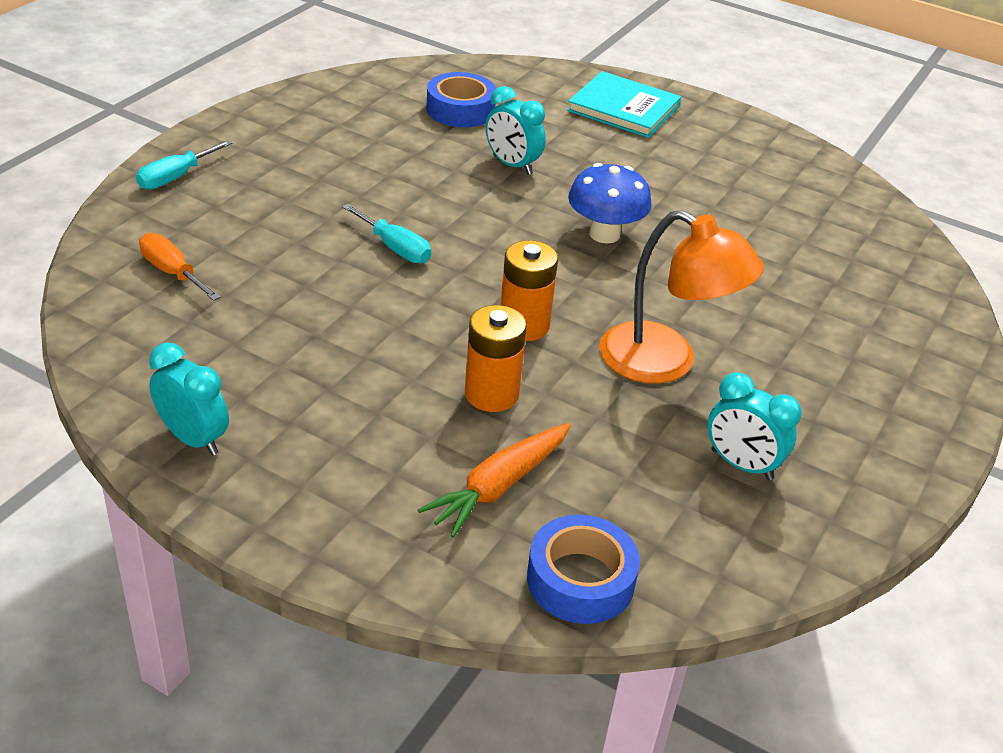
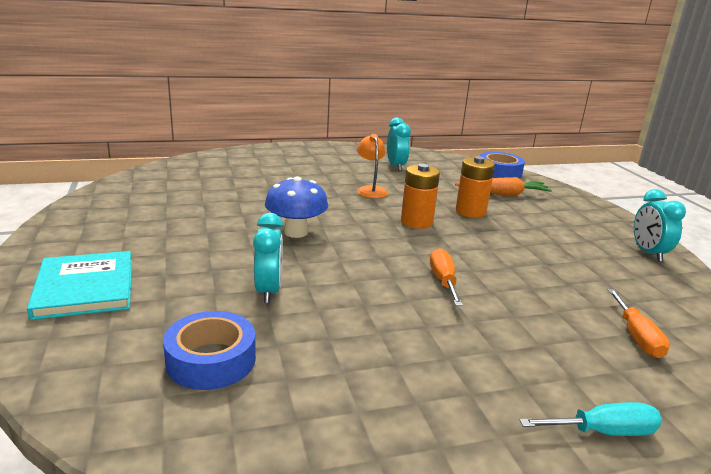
camera: 135 degrees left, 15 degrees down
(395, 248) = (443, 281): turquoise screwdriver -> orange screwdriver
(665, 362) = (370, 190): orange lamp -> orange lamp, size x0.57

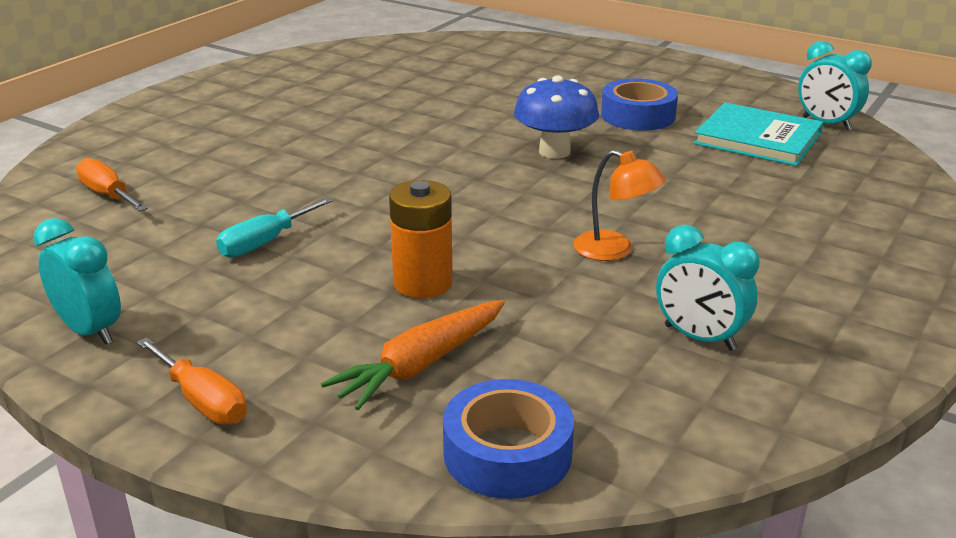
camera: 140 degrees right, 5 degrees up
(85, 288) = (578, 61): turquoise book -> turquoise book (758, 138)
(211, 360) = (419, 68): blue tape -> blue tape (638, 115)
(268, 291) = (465, 104): turquoise clock -> turquoise clock (826, 124)
(416, 222) = (464, 225): orange battery -> none
(443, 281) = (339, 169): orange screwdriver -> orange screwdriver (202, 401)
(603, 432) = (132, 125): turquoise screwdriver -> turquoise screwdriver (265, 242)

